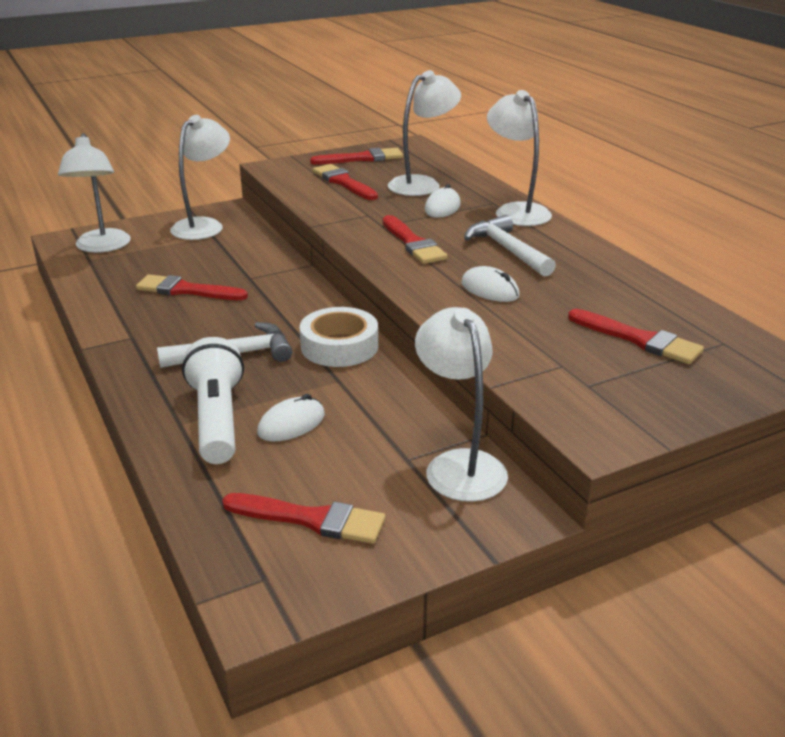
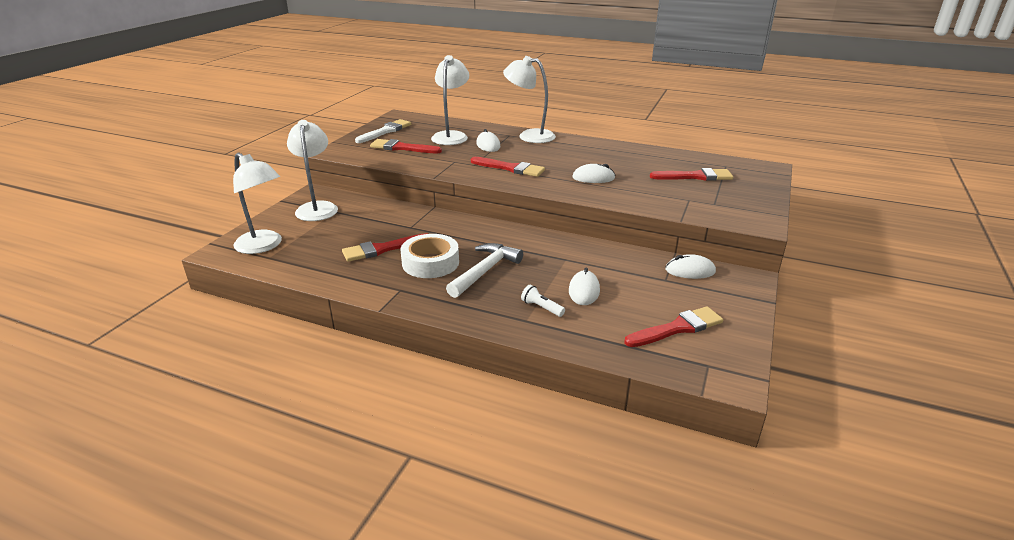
camera: 40 degrees left, 0 degrees up
(217, 419) = (541, 307): white flashlight -> white flashlight, size x0.43
(339, 346) = (534, 242): white tape -> white tape (430, 262)
(362, 158) = (385, 131): red brush -> white brush
(459, 465) = (690, 271): white lamp -> white mouse
(507, 250) = (563, 156): white hammer -> none

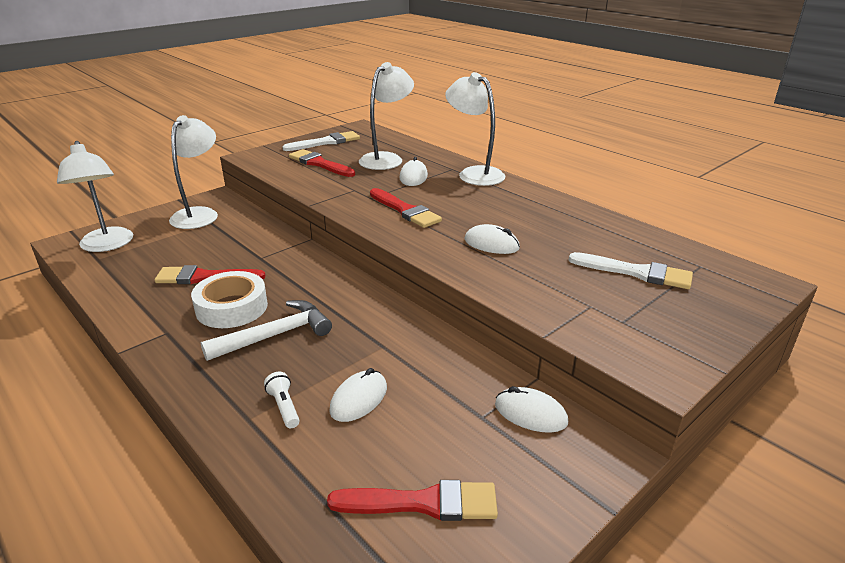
camera: 25 degrees right, 0 degrees up
(695, 176) = (636, 272): red brush -> white brush

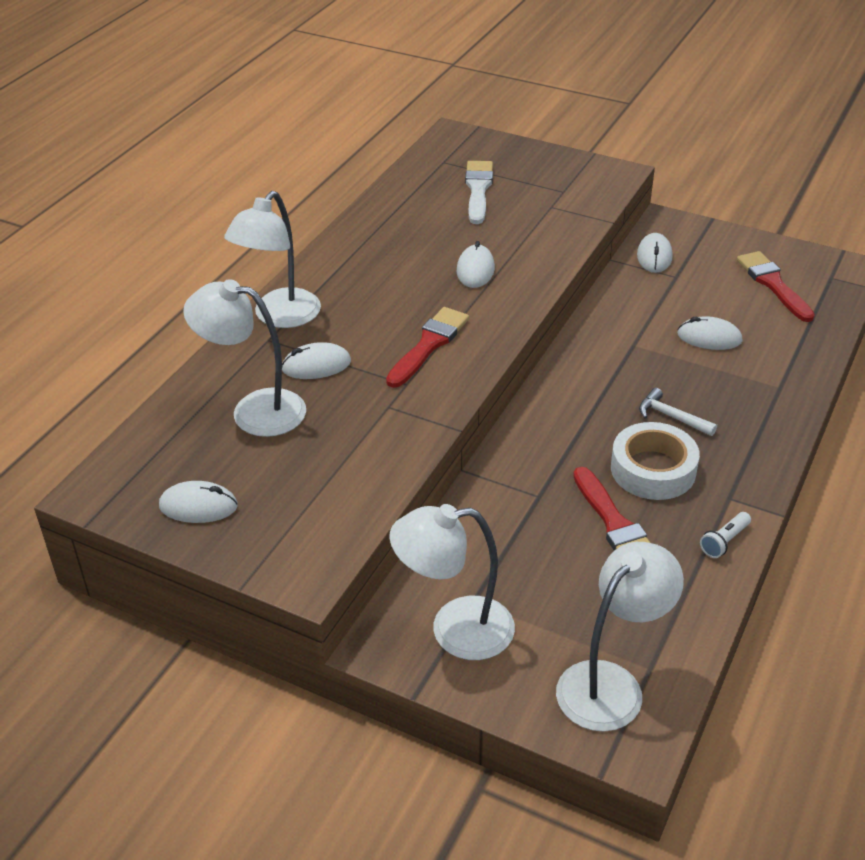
camera: 110 degrees left, 10 degrees up
(275, 335) = (671, 417): white hammer -> white hammer, size x0.61
(284, 407) = (751, 373): white flashlight -> white flashlight (724, 541)
(319, 164) = (306, 475): red brush -> none
(326, 142) = (198, 506): white brush -> white mouse

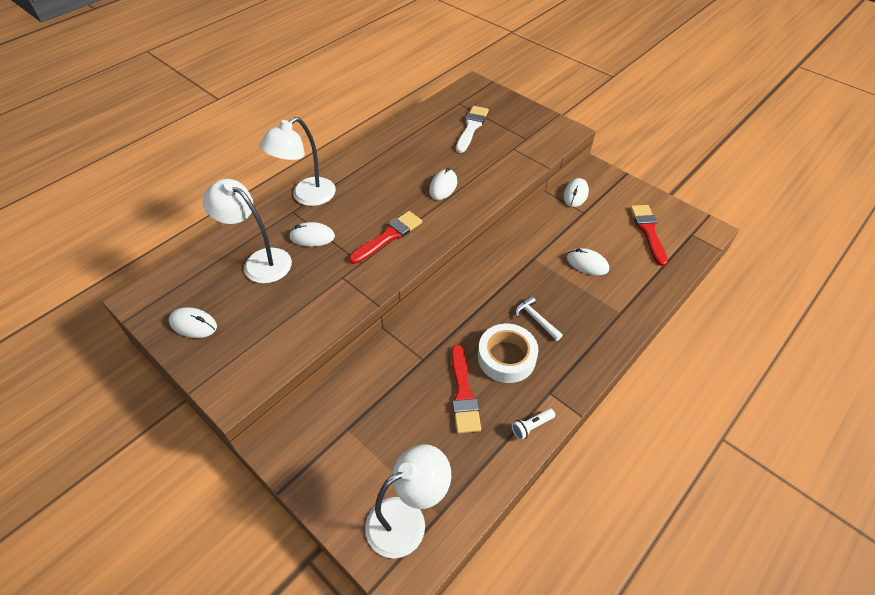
camera: 15 degrees right, 10 degrees up
(455, 630) = (325, 448): white lamp -> none

